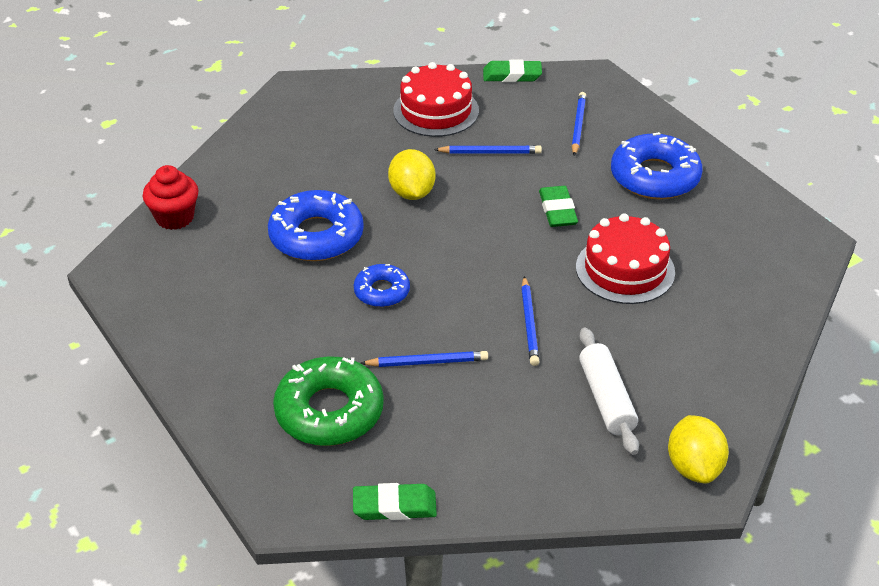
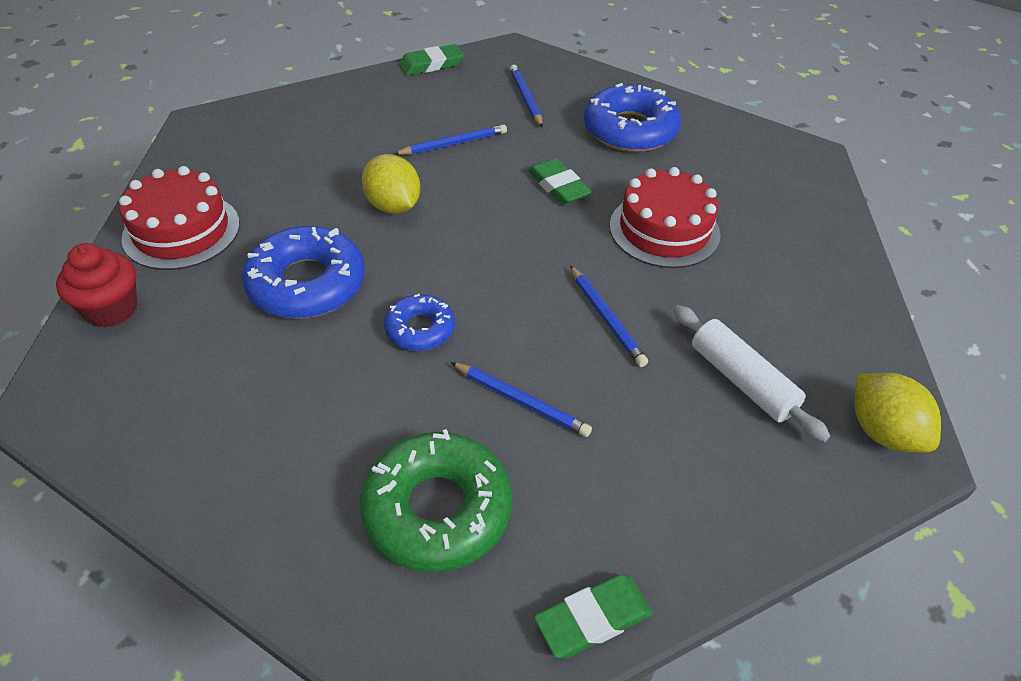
camera: 25 degrees left, 5 degrees up
(427, 362) = (521, 401): blue pencil -> blue pencil turned 60 degrees clockwise
(436, 111) = (372, 114): red cake -> red cake (181, 231)

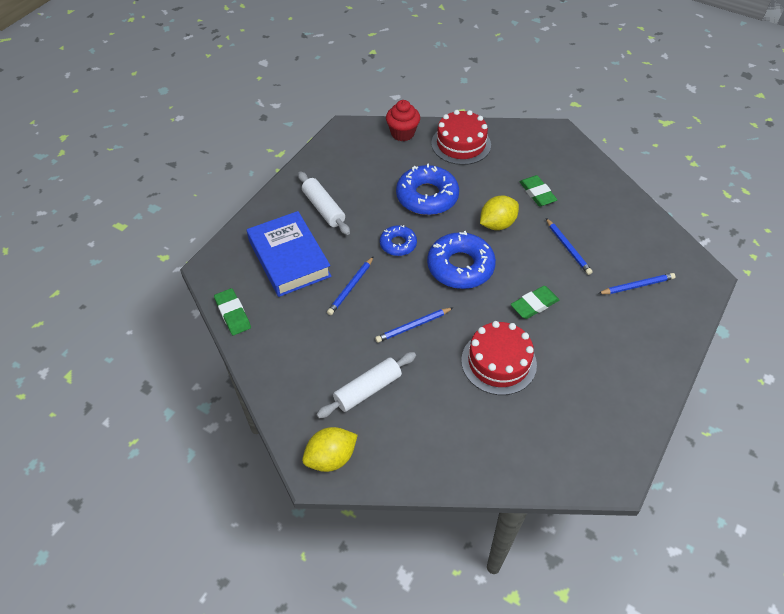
camera: 90 degrees right, 5 degrees up
(298, 447) = (323, 208): none -> white rolling pin
(431, 64) = (664, 230): green eraser -> green eraser (537, 193)
(437, 510) = (289, 258): green donut -> blue book
(630, 130) = (614, 349): blue donut -> blue donut (460, 266)

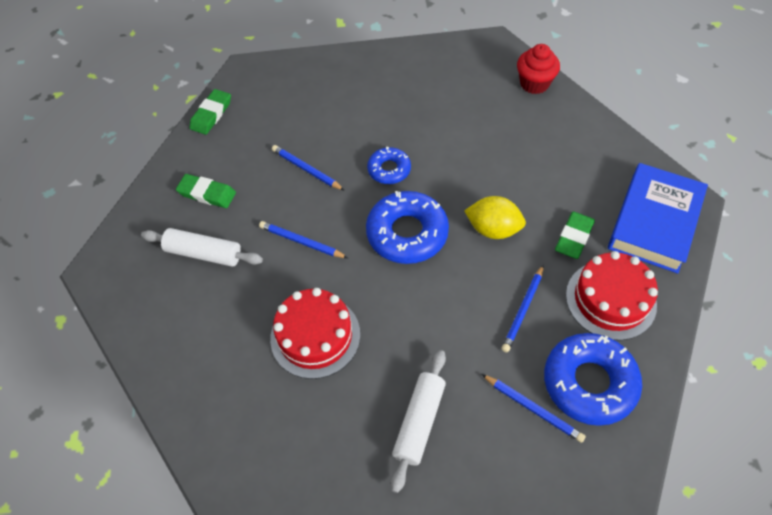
camera: 55 degrees right, 5 degrees up
(289, 258) = (300, 109): blue book -> blue book (654, 222)
(323, 208) = (379, 93): white rolling pin -> white rolling pin (419, 422)
(331, 458) = (116, 273): yellow lemon -> none
(351, 287) = (306, 169): blue pencil -> blue pencil turned 45 degrees clockwise
(427, 196) = (471, 153): blue donut -> blue donut (589, 383)
(461, 144) = (572, 134): red cake -> red cake (610, 299)
(534, 304) = (415, 324): green eraser -> green eraser (207, 193)

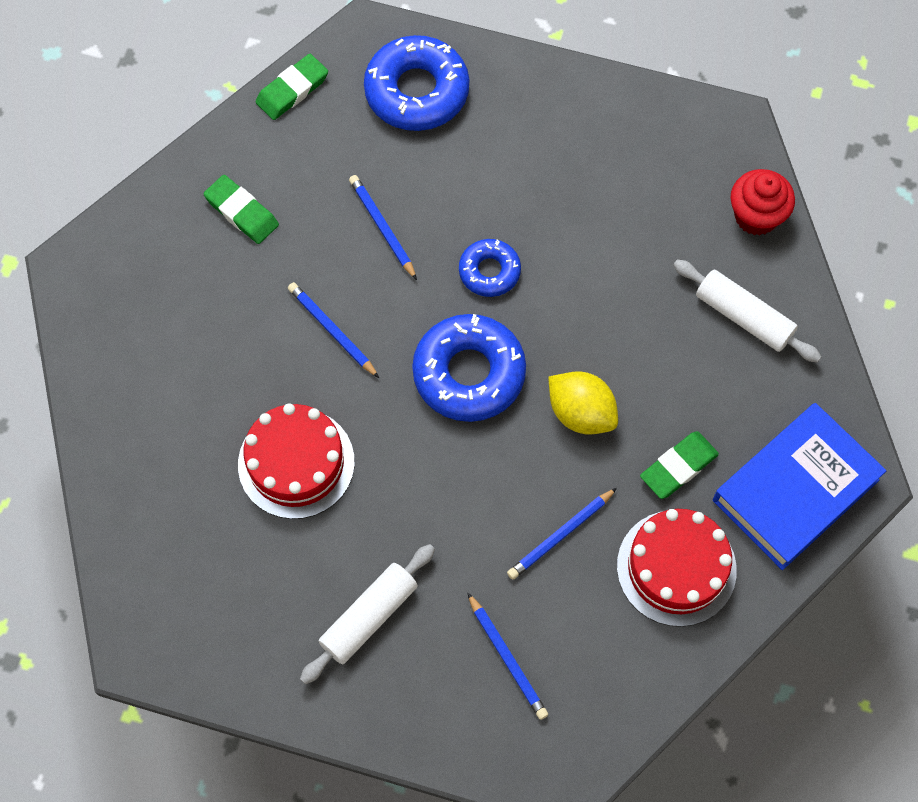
camera: 20 degrees right, 10 degrees up
(204, 253) = (207, 297): white rolling pin -> white rolling pin (743, 317)
(589, 383) = (590, 656): blue donut -> blue donut (417, 91)

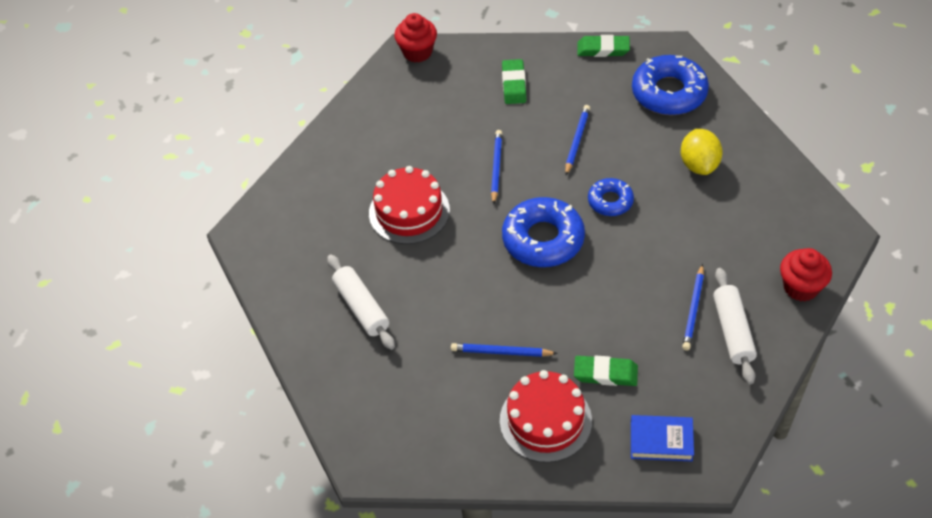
camera: 50 degrees right, 15 degrees down
(85, 258) = (417, 52): none -> red cupcake
(369, 617) = (361, 307): white rolling pin -> white rolling pin turned 60 degrees clockwise
(507, 658) = (405, 385): blue pencil -> blue pencil (693, 310)
(581, 413) = (581, 304): yellow lemon -> yellow lemon (699, 164)
(795, 490) = (661, 441): blue book -> blue book, size x0.54

